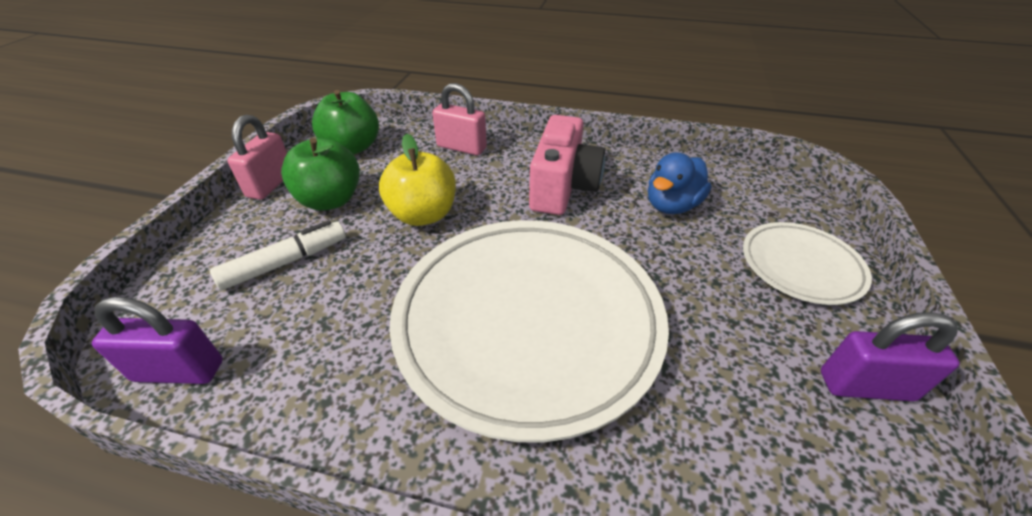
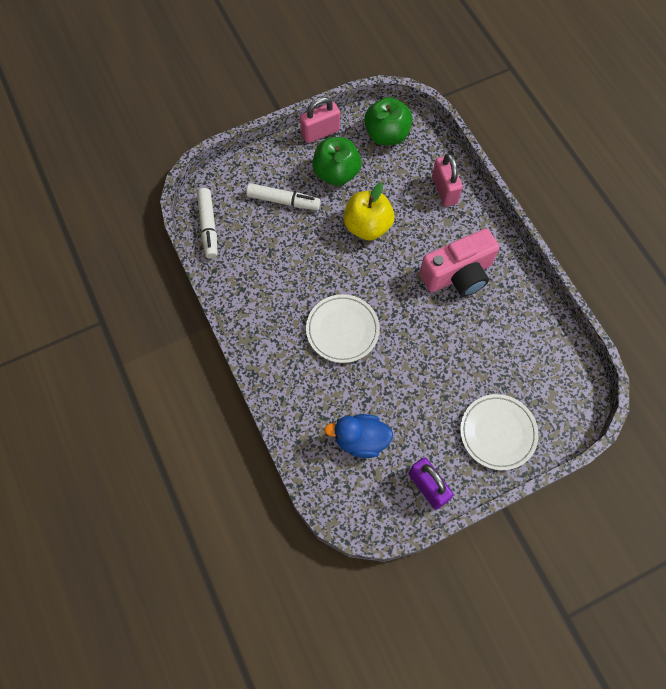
camera: 50 degrees right, 25 degrees up
(179, 371) = (208, 226): purple padlock -> white marker
(528, 322) = (342, 330): white plate -> white plate, size x0.49
(671, 205) = (495, 342): blue duck -> blue duck (360, 440)

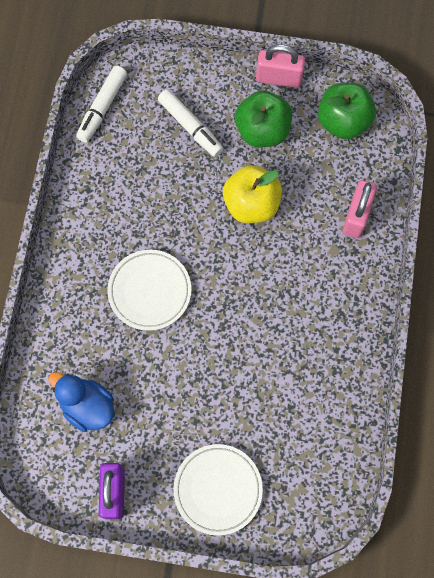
camera: 35 degrees right, 5 degrees up
(458, 274) = (302, 311): pink camera -> none

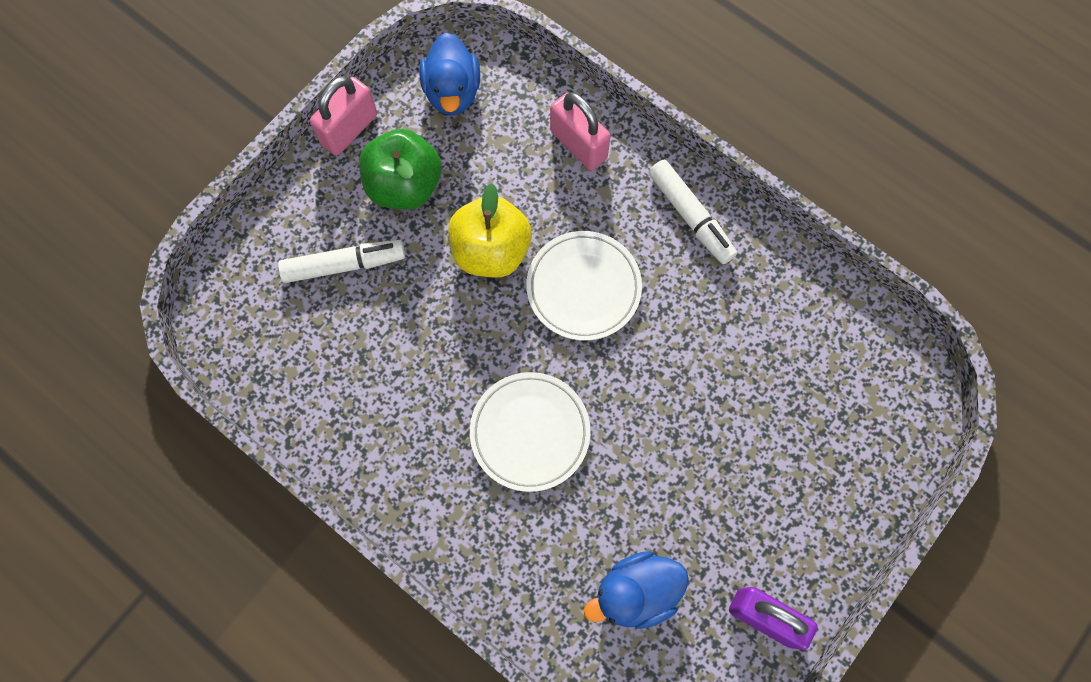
camera: 60 degrees left, 0 degrees up
(102, 108) = (245, 357): white marker -> white marker (690, 216)
(218, 489) = (824, 487): white plate -> white plate (583, 287)
(343, 121) = (452, 92): green apple -> blue duck

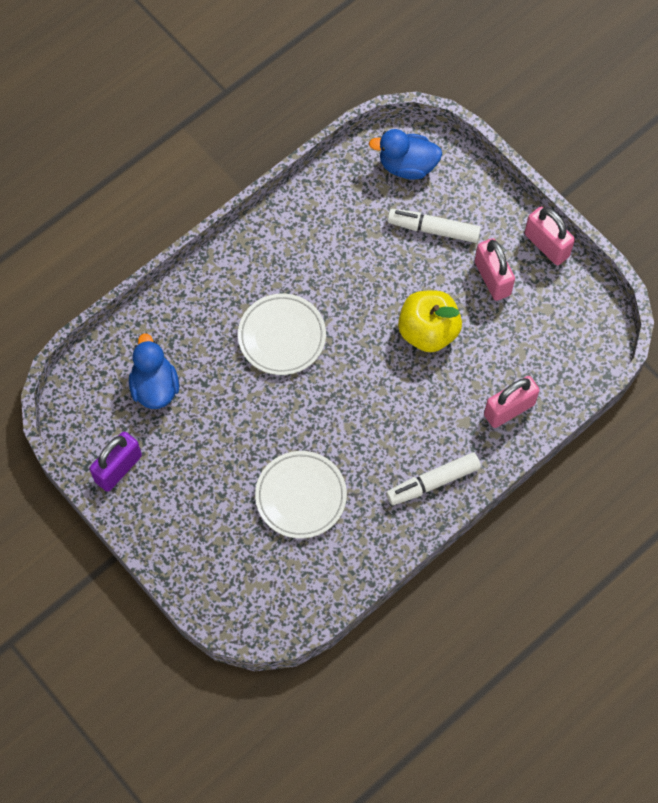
camera: 100 degrees right, 5 degrees down
(344, 265) = (433, 229): white marker -> white marker turned 105 degrees clockwise
(405, 185) = (492, 278): green apple -> pink padlock
(452, 92) = (570, 323): blue duck -> blue duck (407, 166)
(583, 287) = (386, 392): white plate -> white plate (301, 496)

